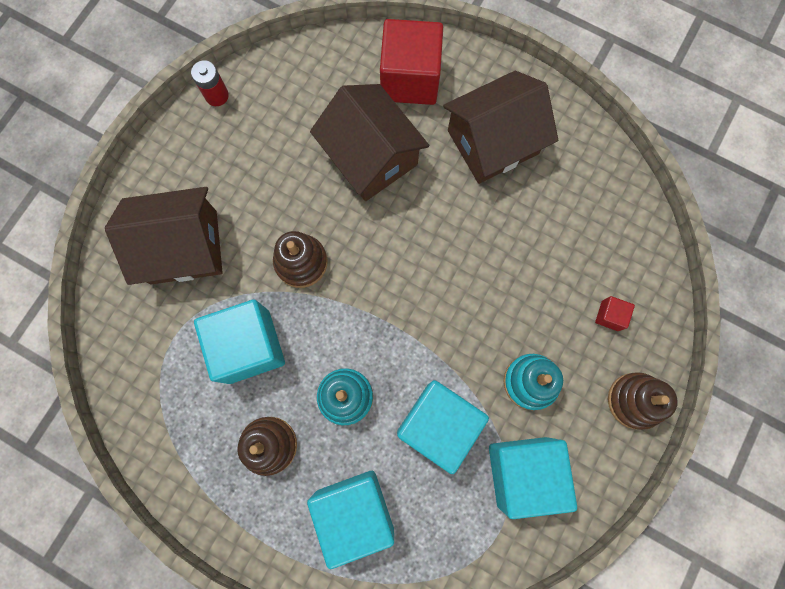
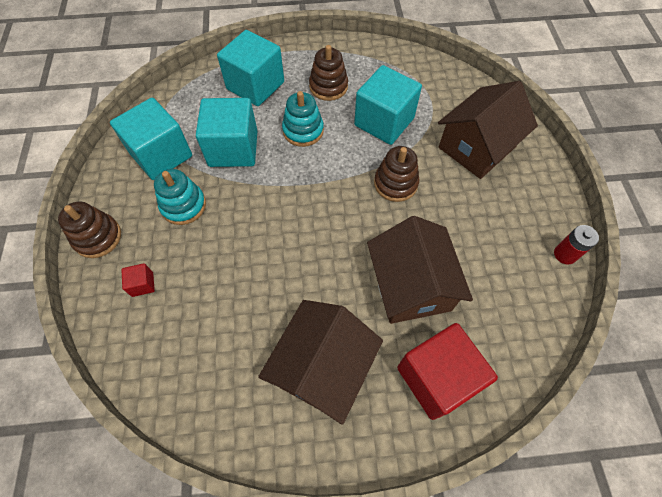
camera: 145 degrees right, 15 degrees down
(371, 157) = (411, 285): brown house -> brown house turned 60 degrees clockwise

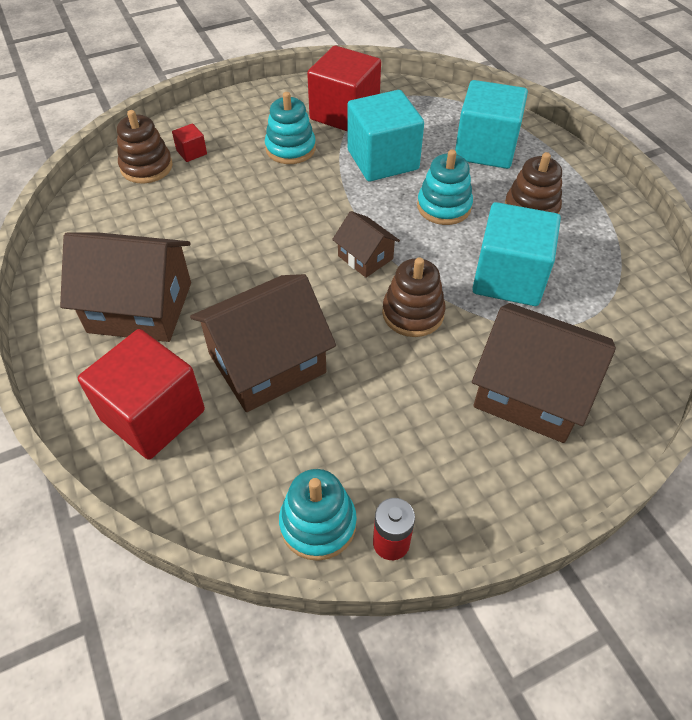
camera: 70 degrees right, 10 degrees down
(98, 237) = (230, 108): brown stacking toy -> brown stacking toy (146, 167)
(161, 155) = (344, 113): turquoise cube -> red cube
(332, 193) = (365, 257): none -> brown house
(546, 290) = (318, 524): none -> turquoise stacking toy

